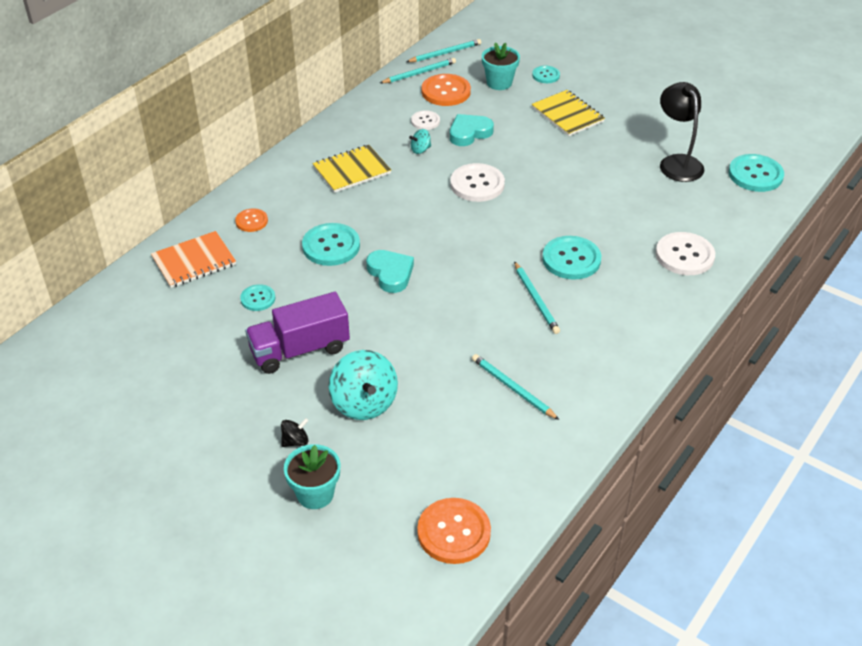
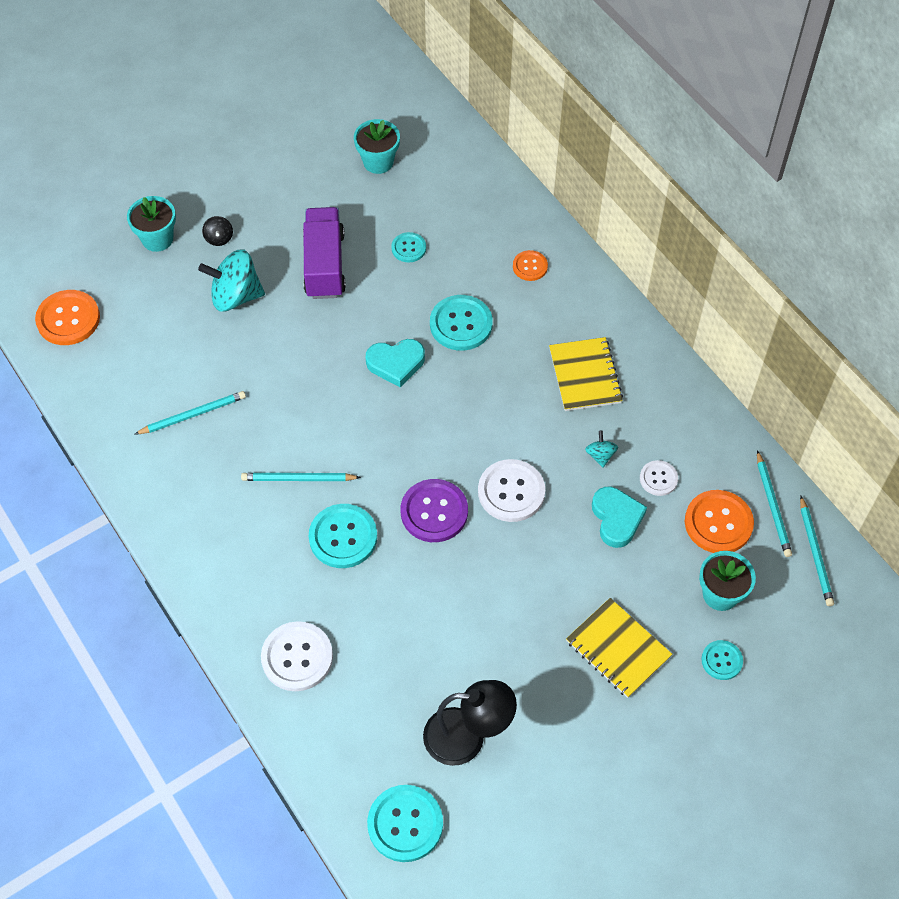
camera: 110 degrees right, 15 degrees up
(152, 349) = (378, 162): none -> turquoise flower pot
(194, 261) = (485, 209): orange notebook -> none
(518, 218) = (434, 512): none -> purple button
(567, 115) = (618, 649): yellow notebook -> yellow notebook turned 60 degrees clockwise

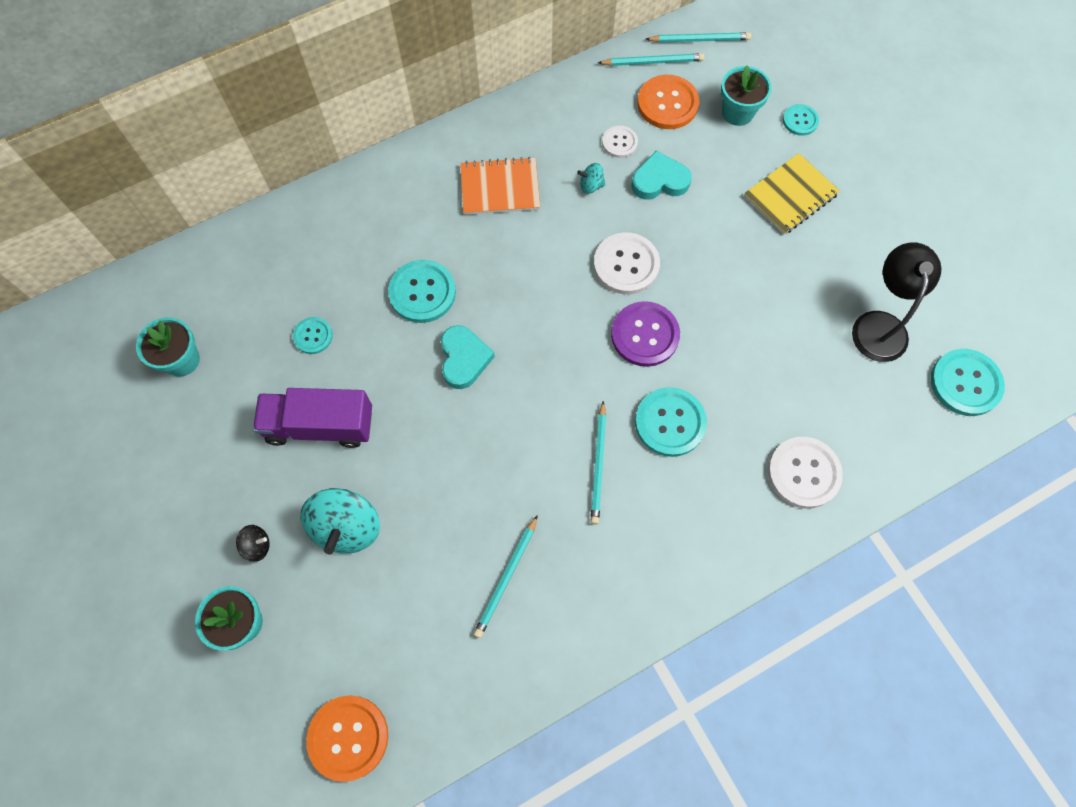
camera: 85 degrees left, 10 degrees up
(193, 414) = (506, 578): turquoise pencil -> turquoise pencil turned 135 degrees counterclockwise
(530, 266) = (359, 221): orange button -> none
(585, 375) = (500, 188): yellow notebook -> orange notebook

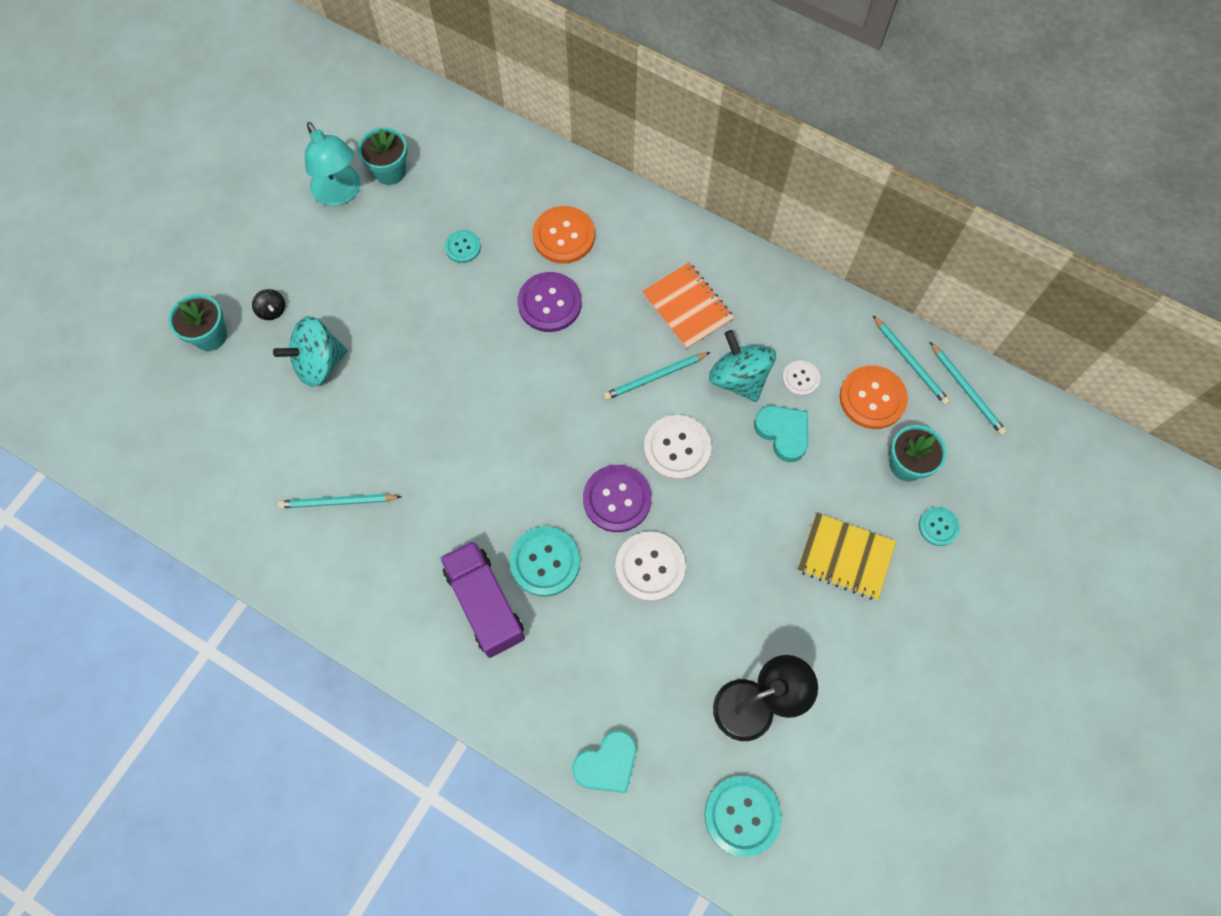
camera: 60 degrees right, 0 degrees up
(172, 417) = (340, 193): none -> turquoise lamp
(320, 425) = (390, 296): purple truck -> purple truck (485, 604)
(348, 737) = (160, 456): orange button -> orange button (563, 236)
(422, 292) = (549, 303): turquoise button -> purple button
(464, 359) = (508, 367): turquoise heart -> turquoise heart (607, 764)
(591, 185) = (739, 378): turquoise spinning top -> turquoise spinning top, size x2.12
(598, 464) = (473, 522): turquoise pencil -> turquoise pencil (655, 377)
(803, 473) = (562, 701): white button -> white button (650, 567)

